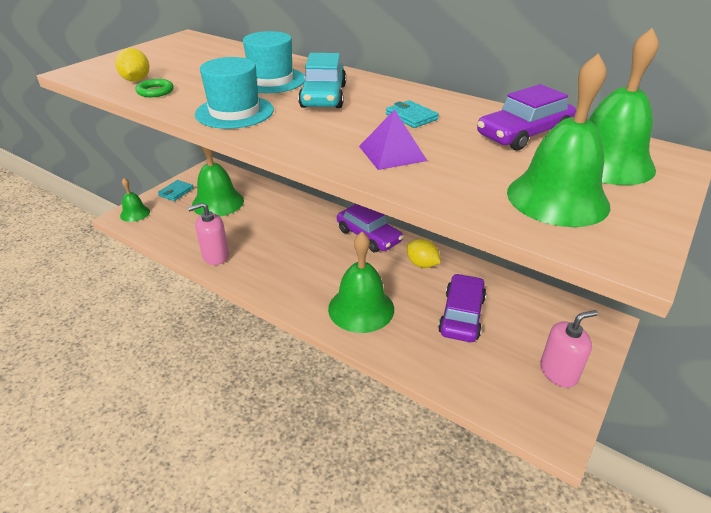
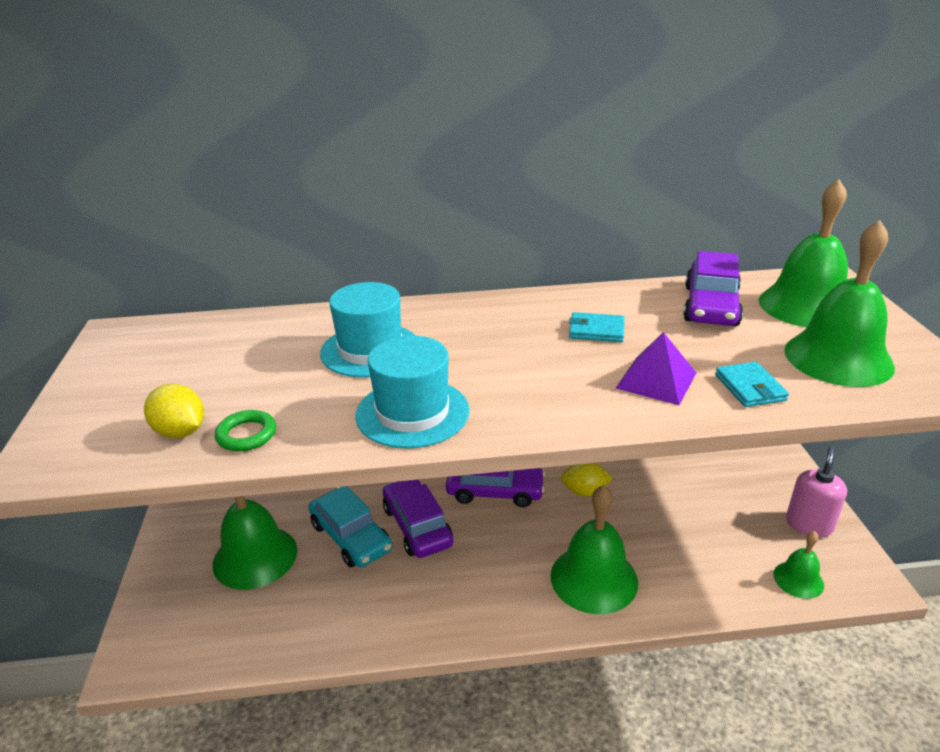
camera: 40 degrees left, 5 degrees down
(135, 213) = (144, 648): green bell -> green bell (798, 579)
(176, 192) = (168, 578): turquoise wallet -> turquoise wallet (750, 387)
(215, 256) = (352, 629): pink soap dispenser -> none
(323, 96) = (469, 345): turquoise car -> turquoise car (351, 537)
(461, 315) = (682, 522): purple car -> purple car (417, 526)

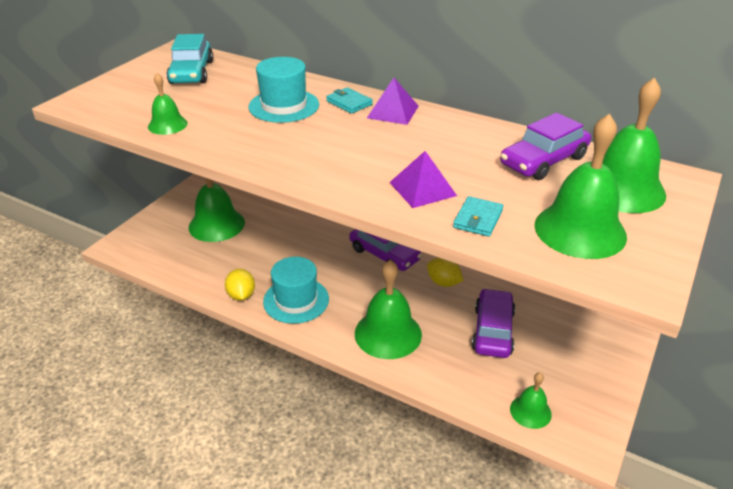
camera: 35 degrees right, 5 degrees up
(180, 432) = (142, 111): yellow lemon -> yellow lemon (241, 295)
(246, 435) = (167, 125): green ring -> green bell
(351, 537) = (274, 239): turquoise car -> turquoise car (191, 72)
(412, 413) = (257, 147): turquoise hat -> turquoise hat (296, 300)
(417, 526) = (316, 251): purple car -> purple car (493, 331)
(502, 311) = (392, 112): none -> purple pyramid
(596, 330) = (433, 145): turquoise wallet -> turquoise wallet (349, 103)
(809, 524) = (588, 385): pink soap dispenser -> none

